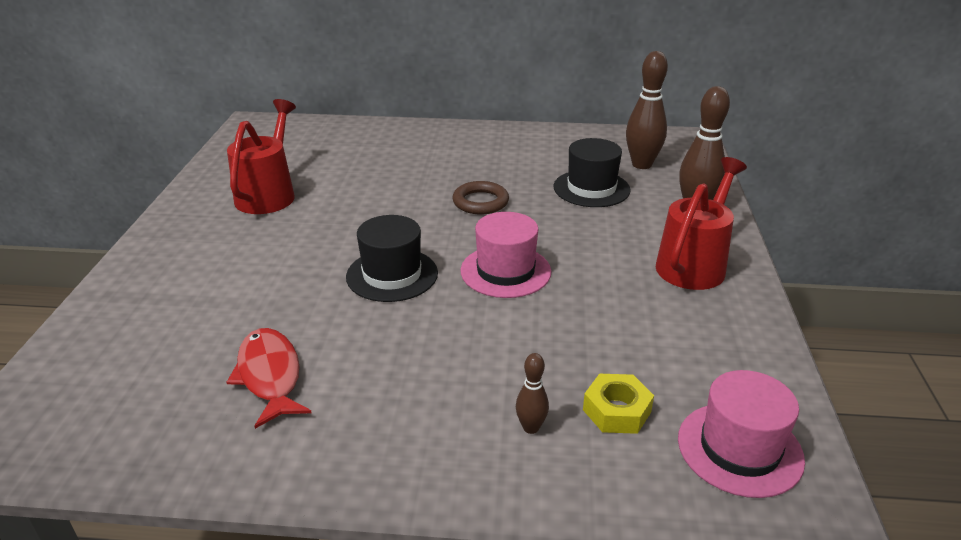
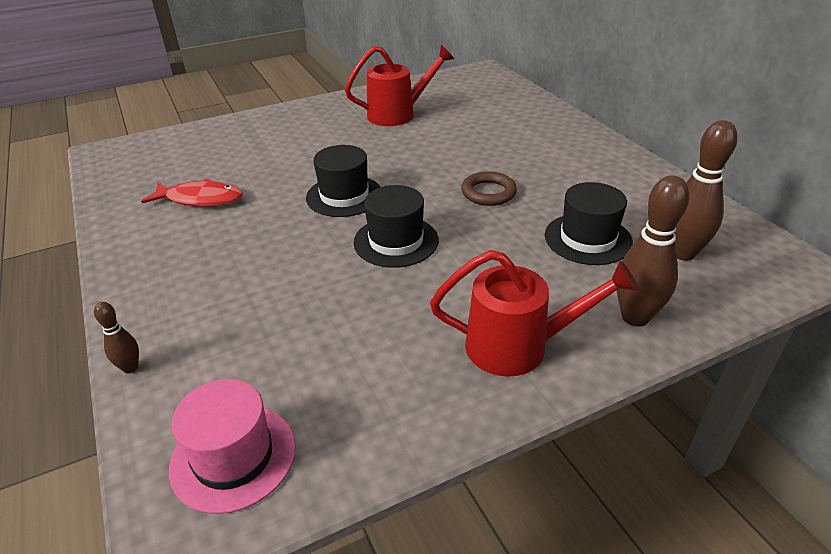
camera: 60 degrees right, 5 degrees up
(270, 376) = (200, 199): red fish -> red fish turned 60 degrees clockwise
(505, 271) = (396, 241): pink hat -> black hat
(531, 428) = (203, 322): brown bowling pin -> brown bowling pin (130, 368)
(617, 411) = (246, 362): yellow nut -> none

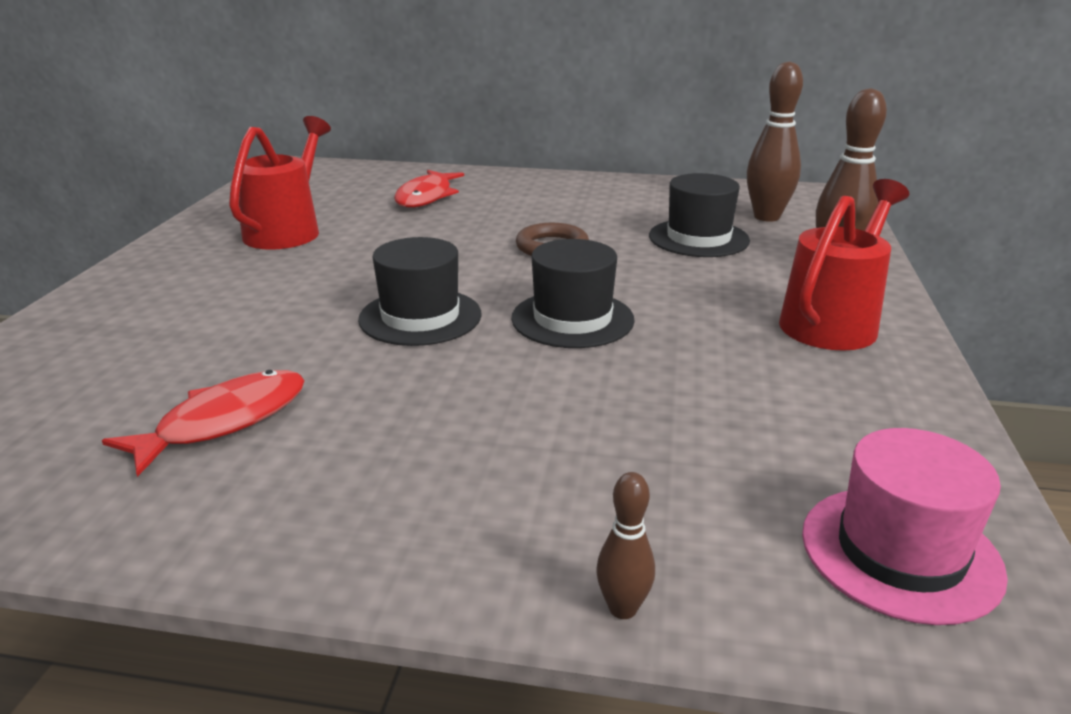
camera: 55 degrees left, 10 degrees down
(502, 123) = (426, 197): none -> red fish

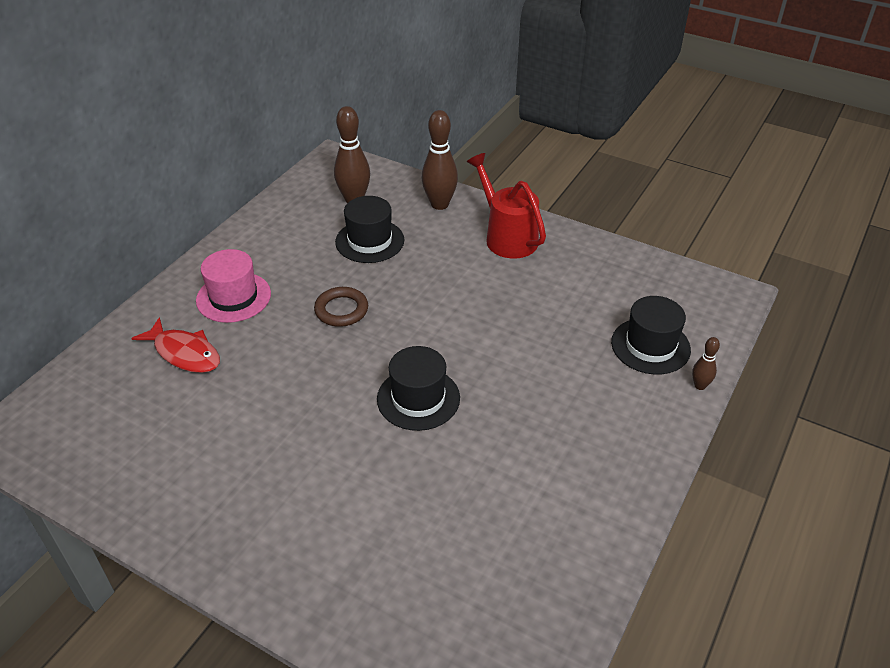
camera: 70 degrees left, 15 degrees up
(224, 422) = (514, 507): red fish -> none
(288, 230) = (204, 453): red watering can -> none
(572, 319) = (456, 331): black hat -> black hat (650, 346)
(900, 552) = (687, 300): pink hat -> pink hat (233, 297)

